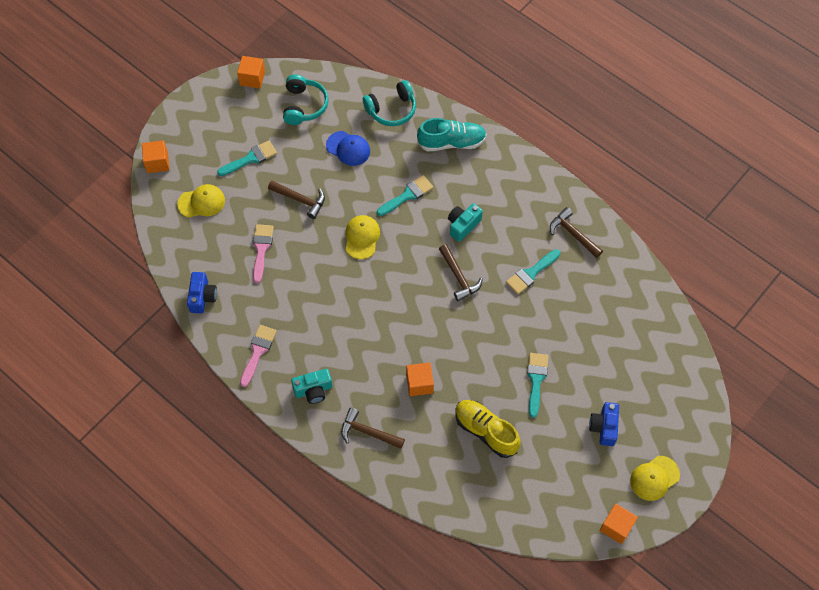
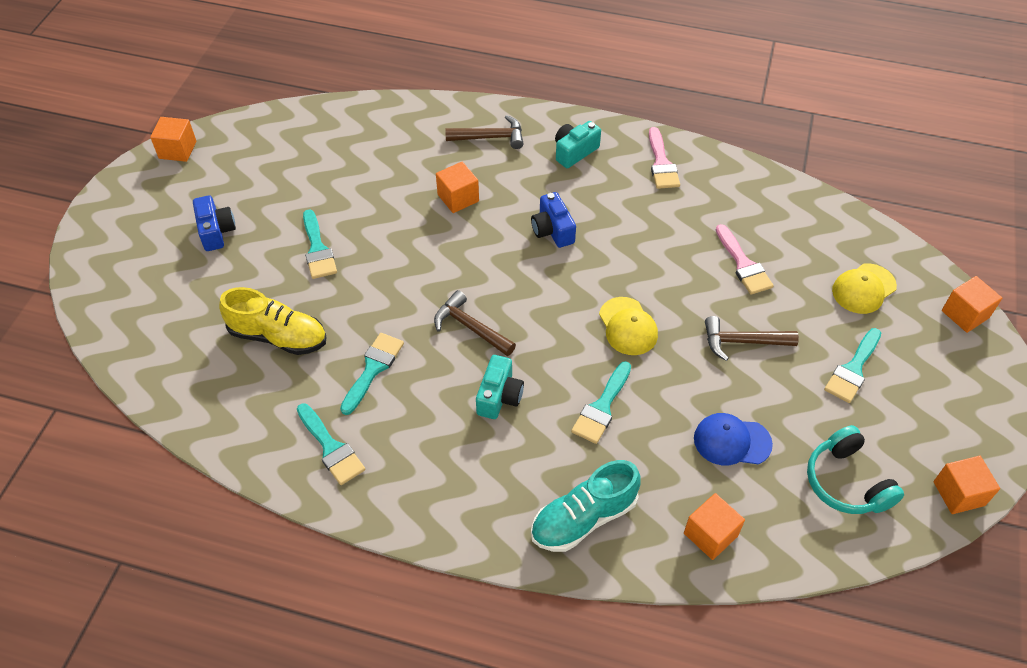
camera: 155 degrees right, 10 degrees down
(202, 297) = (767, 190): blue camera -> blue camera (552, 230)
(391, 110) = (710, 534): turquoise headphones -> orange cube
(486, 431) = (358, 181): yellow shoe -> yellow shoe (278, 336)
(573, 234) = (331, 448): brown hammer -> turquoise brush
(654, 478) = (142, 204): yellow cap -> none

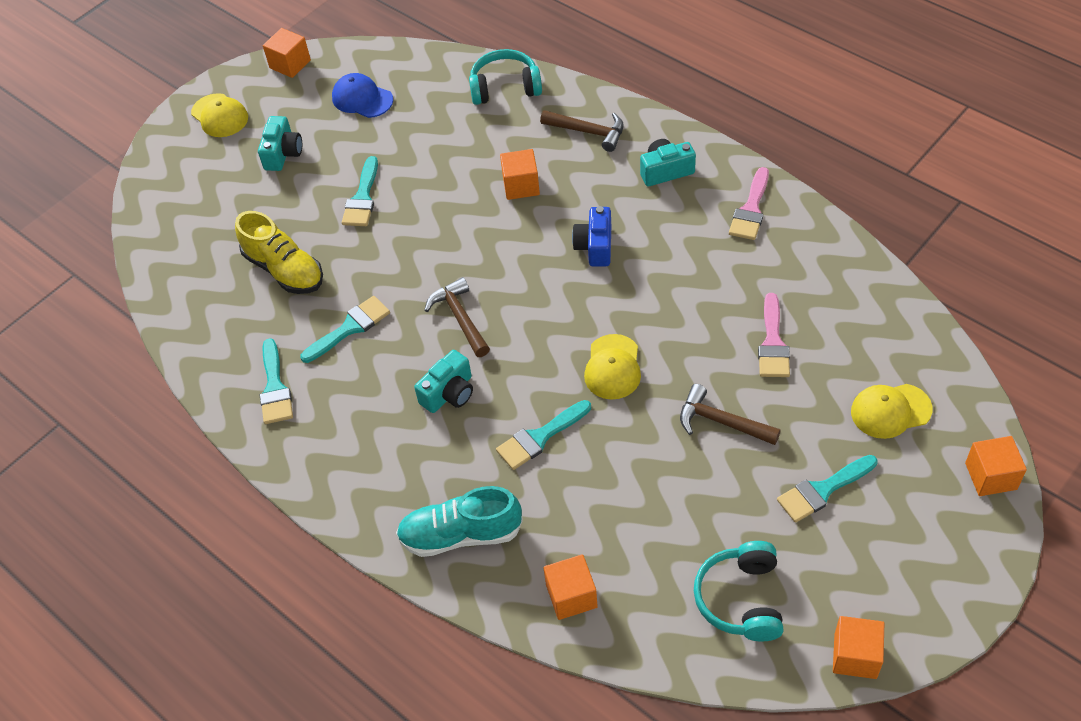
camera: 30 degrees right, 0 degrees up
(131, 214) = (220, 116): none -> yellow cap
(216, 231) = (283, 153): blue camera -> turquoise camera
(395, 119) = (505, 87): none -> turquoise headphones
(732, 441) = (648, 516): blue cap -> blue cap (362, 99)

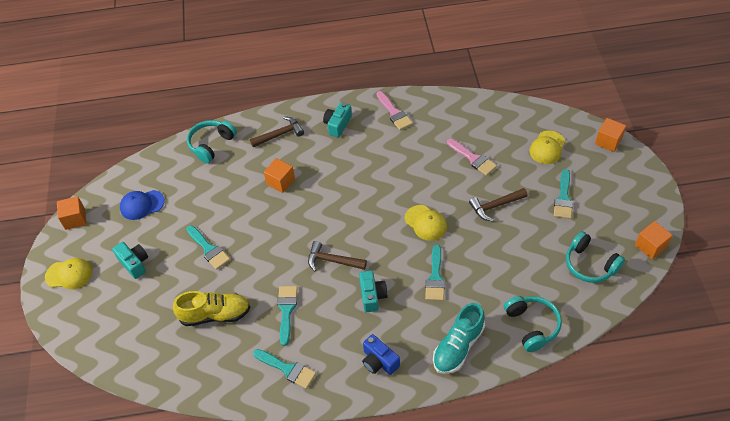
camera: 50 degrees left, 0 degrees up
(571, 596) = (532, 325): orange cube -> turquoise headphones
(595, 246) = (350, 180): blue camera -> blue camera (379, 361)

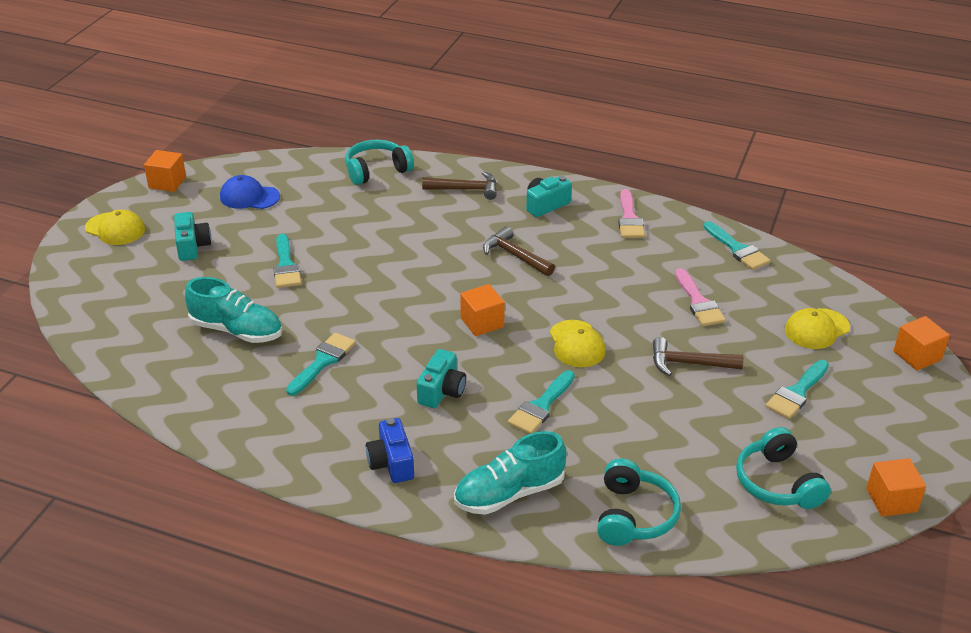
camera: 25 degrees right, 15 degrees down
(215, 314) = (237, 330): yellow shoe -> turquoise shoe
(280, 182) = (427, 234): orange cube -> orange cube (482, 322)
(287, 369) = (272, 420): turquoise brush -> turquoise brush (737, 249)
(332, 261) = (422, 335): brown hammer -> brown hammer (515, 255)

